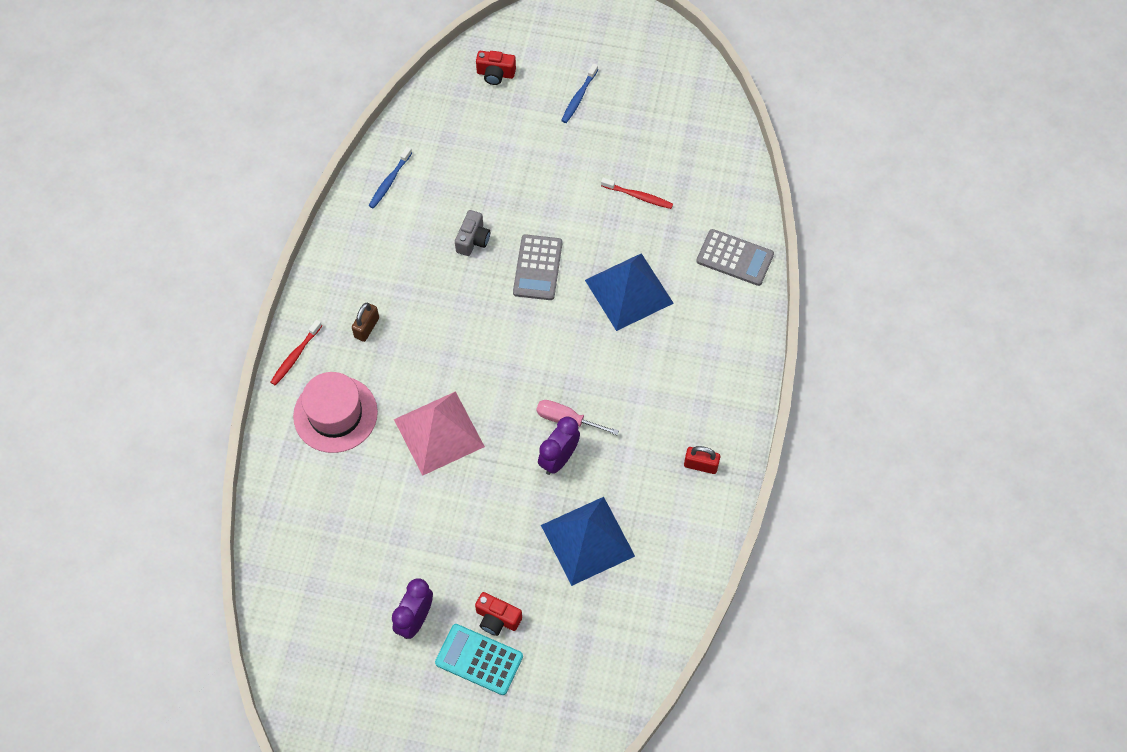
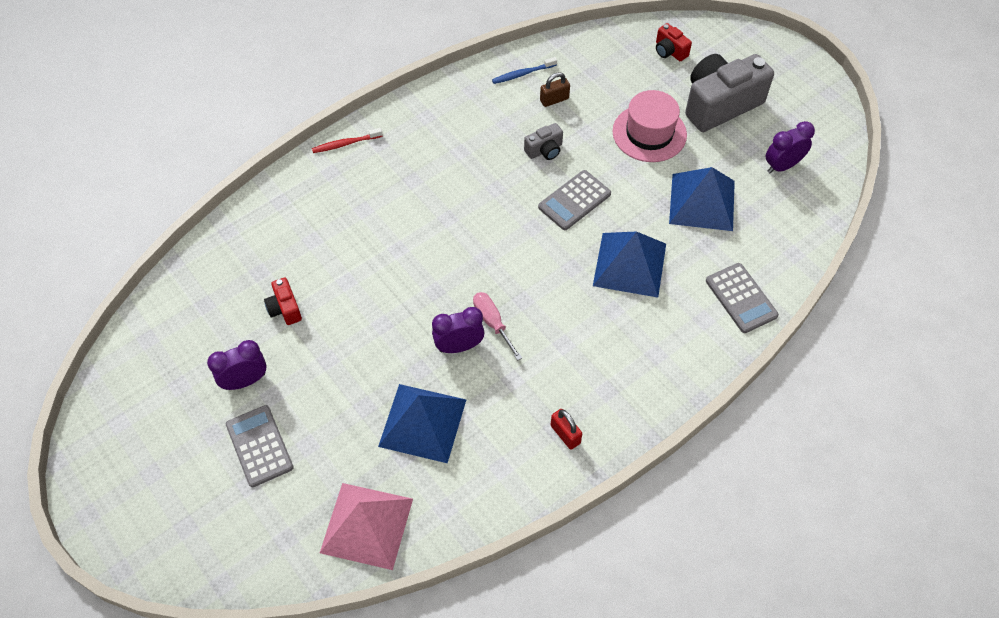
camera: 40 degrees right, 5 degrees down
(335, 414) = (333, 200): pink hat -> pink hat (649, 133)
(366, 327) = (411, 158): brown padlock -> brown padlock (554, 99)
(439, 433) = (391, 264): pink pyramid -> pink pyramid (367, 525)
(479, 659) = (259, 446): turquoise calculator -> grey calculator
(497, 619) = (301, 427): red camera -> red camera (285, 308)
(579, 97) = (720, 104): blue toothbrush -> grey camera
(638, 196) = (702, 202): red toothbrush -> blue pyramid
(673, 120) = (782, 166): none -> purple clock

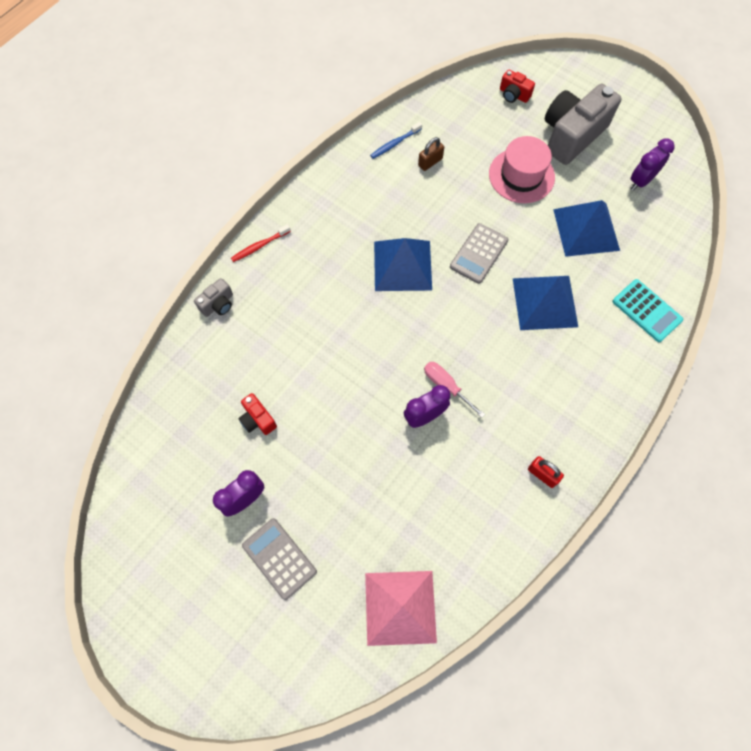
camera: 15 degrees left, 10 degrees up
(422, 422) = (416, 496): blue pyramid -> blue pyramid (402, 265)
(544, 150) = (437, 212): grey camera -> grey camera (218, 304)
(741, 298) = (646, 311): grey calculator -> turquoise calculator

